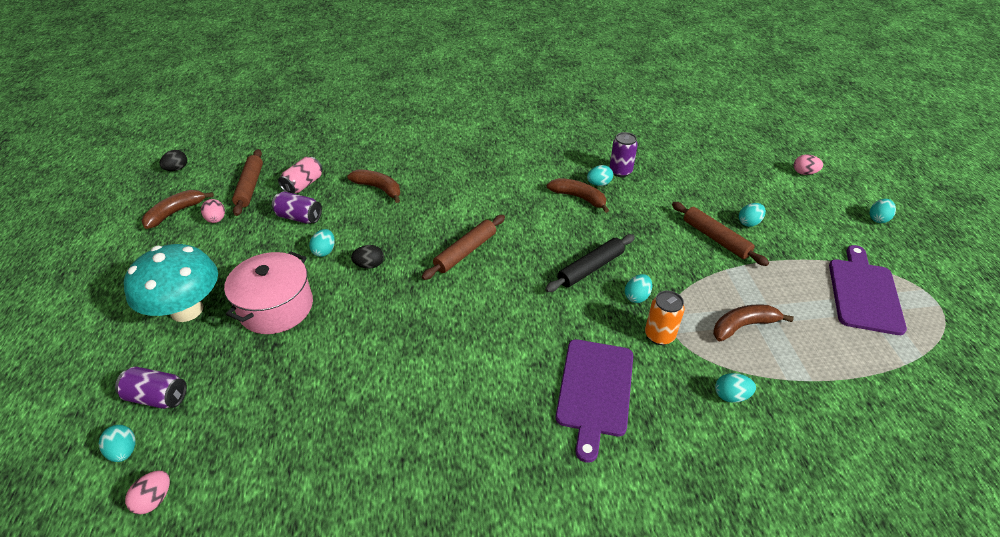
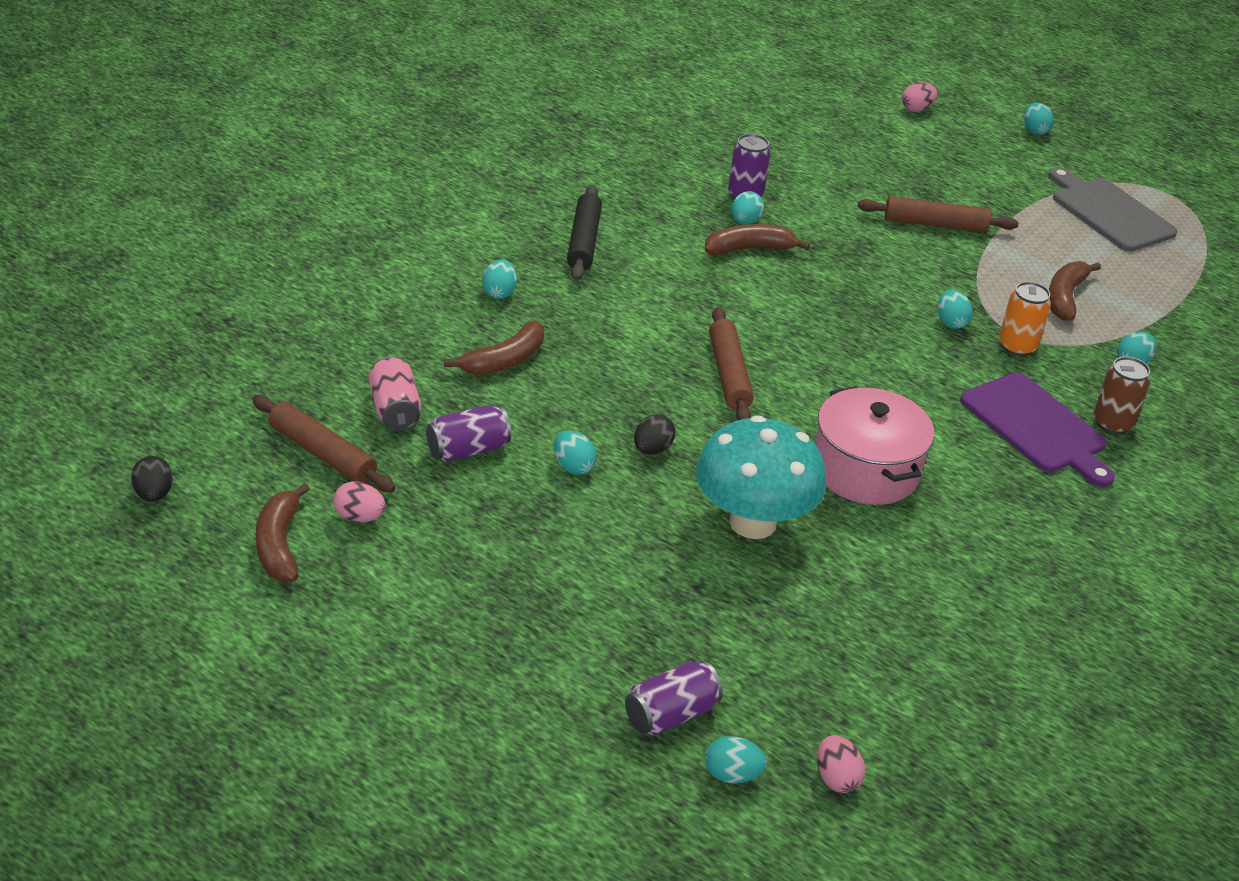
camera: 50 degrees left, 5 degrees down
(187, 310) = (532, 626): turquoise mushroom -> turquoise mushroom (752, 522)
(276, 307) = (630, 554): pink pot -> pink pot (865, 470)
(378, 188) = (504, 361): brown banana -> brown banana turned 150 degrees clockwise
(590, 268) = (873, 319): black rolling pin -> black rolling pin (584, 241)
(652, 424) = (1112, 424): none -> brown can
(749, 222) = (940, 191): turquoise egg -> turquoise egg (499, 293)
(864, 293) = (1109, 212): purple cutting board -> grey cutting board

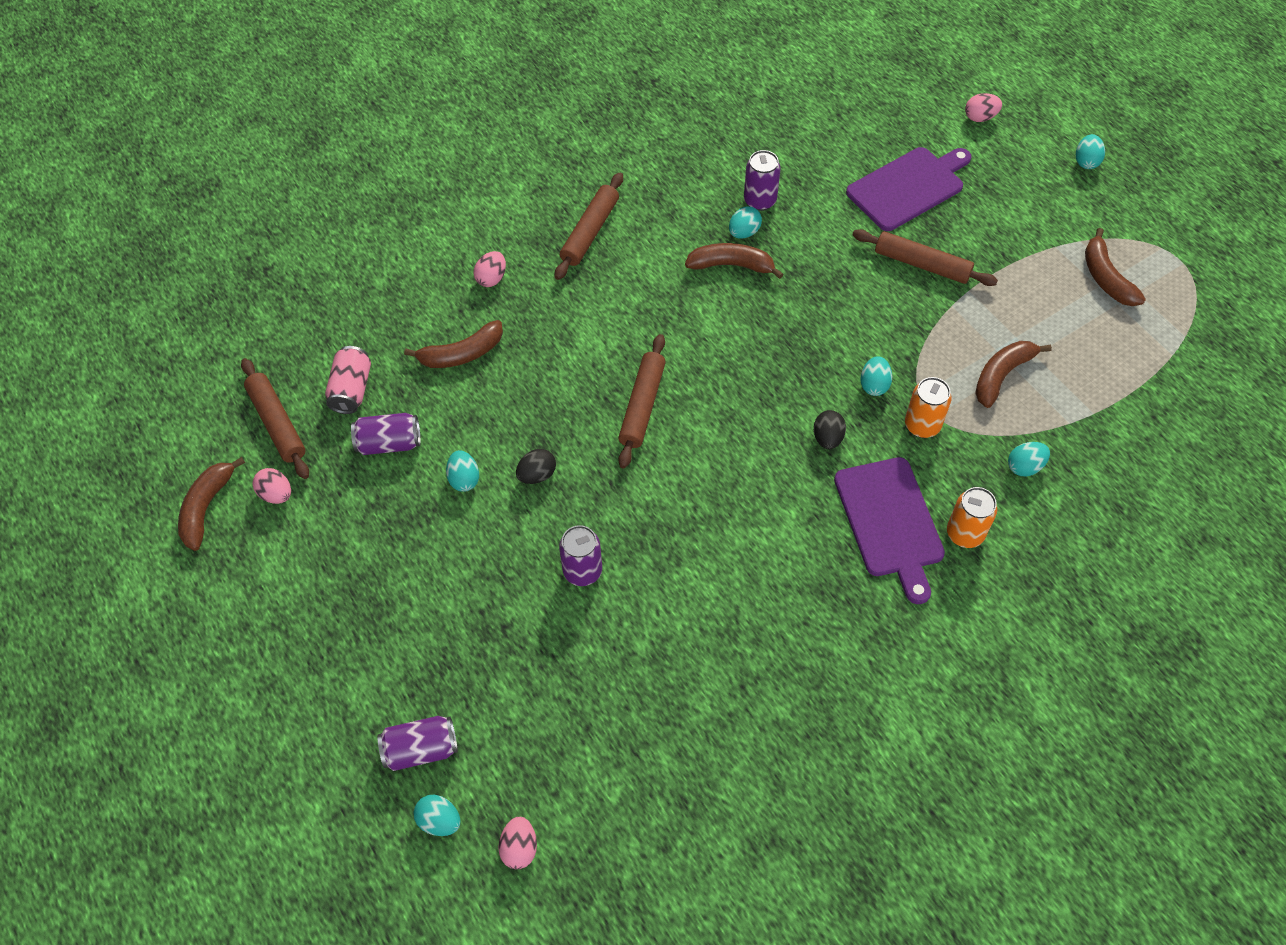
camera: 25 degrees right, 20 degrees up
(153, 494) = (139, 437): black egg -> black egg (827, 438)
(499, 293) = (491, 278): turquoise egg -> pink egg
(584, 241) = (590, 232): black rolling pin -> brown rolling pin
(752, 522) = (582, 571): turquoise mushroom -> purple can
(865, 470) = (708, 537): pink pot -> none
(884, 168) = (908, 187): none -> purple cutting board
(1109, 212) = (1106, 278): grey cutting board -> brown banana
(1112, 424) = (965, 533): brown can -> orange can

